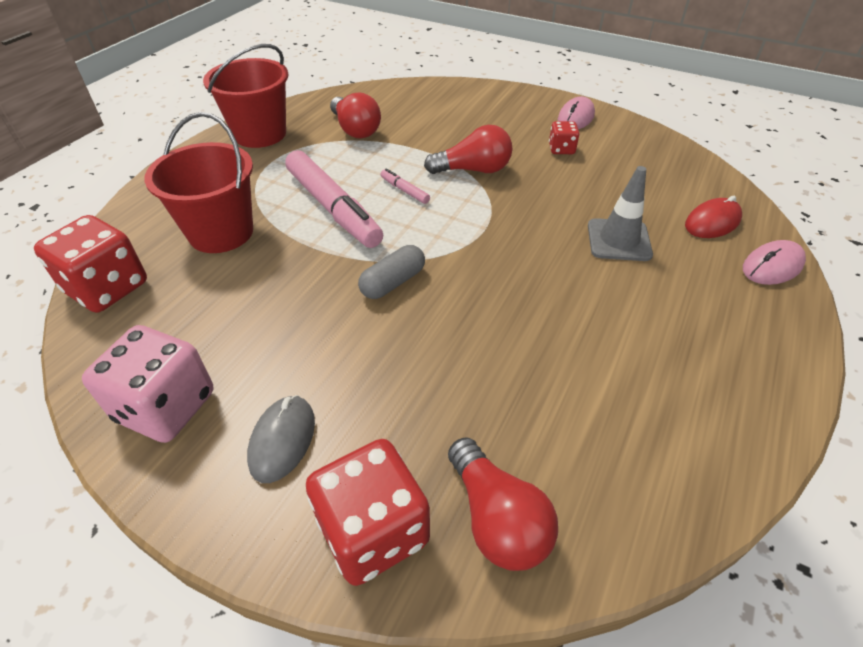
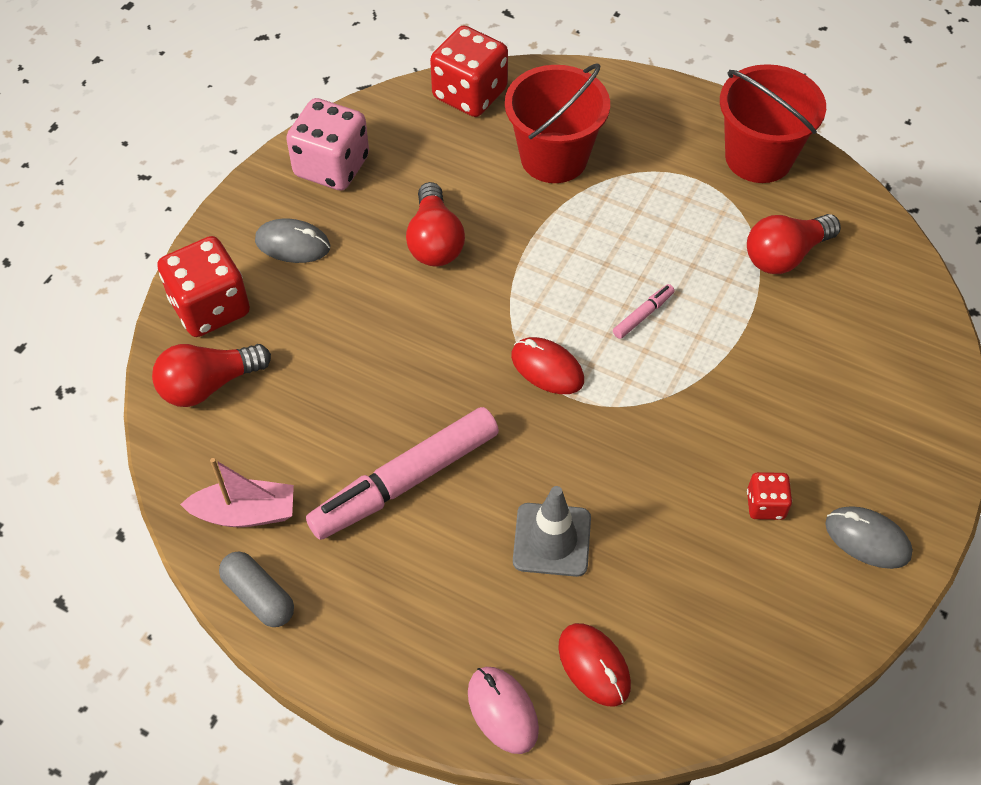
camera: 90 degrees right, 10 degrees up
(333, 208) = (602, 247): pink marker -> pink marker (405, 481)
(393, 282) = (475, 309): grey capsule -> grey capsule (259, 596)
(458, 240) = (547, 368): none -> red mouse
(473, 170) = (697, 390): red light bulb -> red light bulb (435, 241)
(575, 118) = (867, 539): pink mouse -> grey mouse
(662, 459) = (245, 513): none -> pink boat

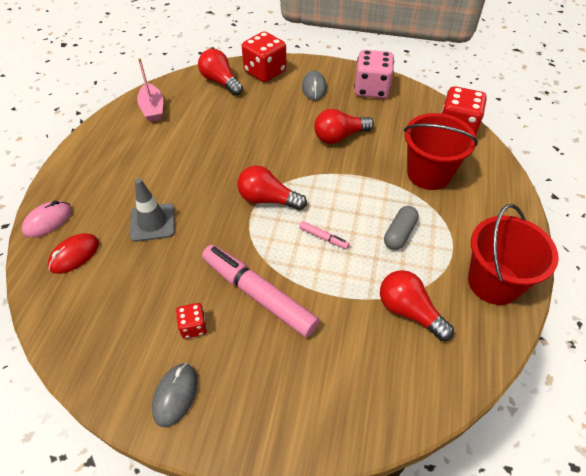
camera: 75 degrees right, 5 degrees down
(259, 596) = (109, 123): grey capsule -> grey capsule (399, 234)
(405, 481) = (180, 157): pink marker -> pink marker (258, 294)
(547, 368) = (268, 199): red mouse -> red light bulb

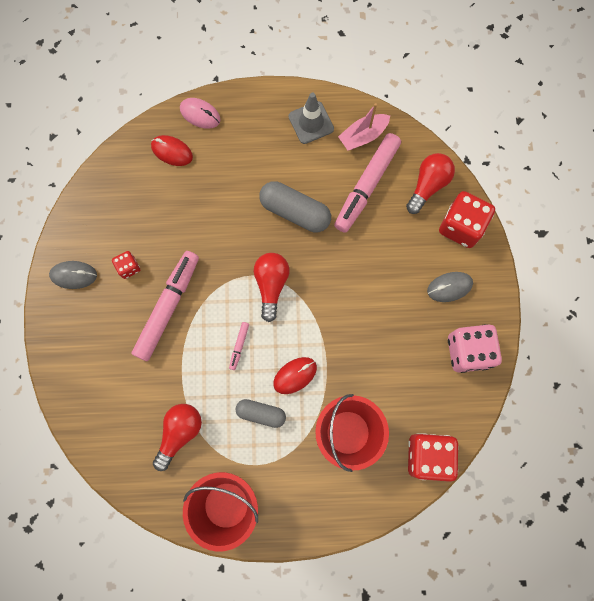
camera: 75 degrees right, 25 degrees up
(152, 222) = (219, 197): grey traffic cone -> grey traffic cone (311, 123)
(200, 167) = (295, 212): none -> grey capsule
(201, 116) = (366, 186): none -> pink marker
(339, 136) = (377, 332): red light bulb -> none
(366, 200) = (295, 375): none -> red mouse

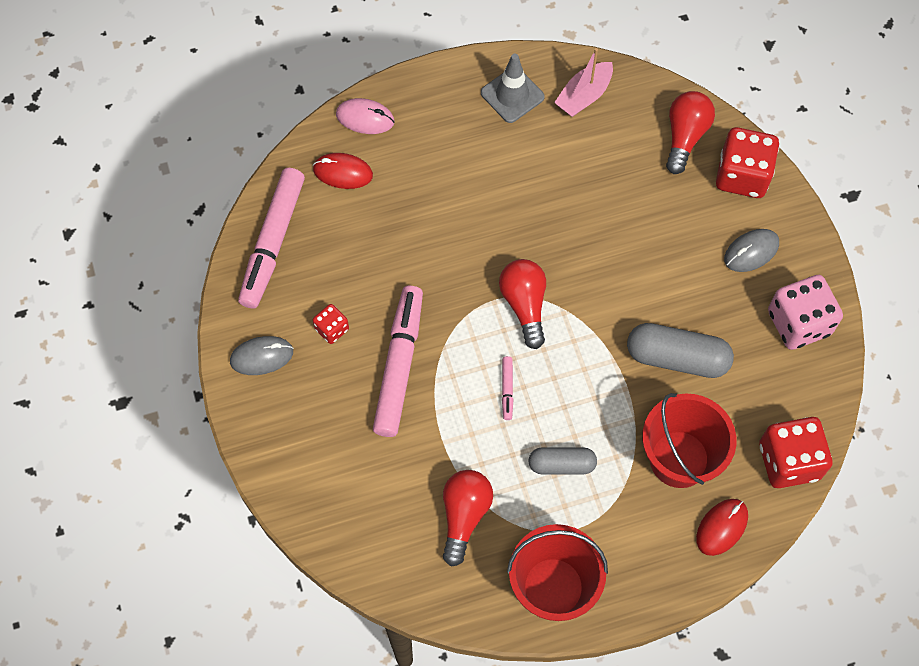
camera: 15 degrees left, 10 degrees down
(295, 212) = (526, 208): grey capsule -> grey capsule (677, 358)
(295, 375) = (590, 407): red mouse -> red mouse (722, 527)
(366, 186) = (608, 155): pink marker -> pink marker (273, 242)

